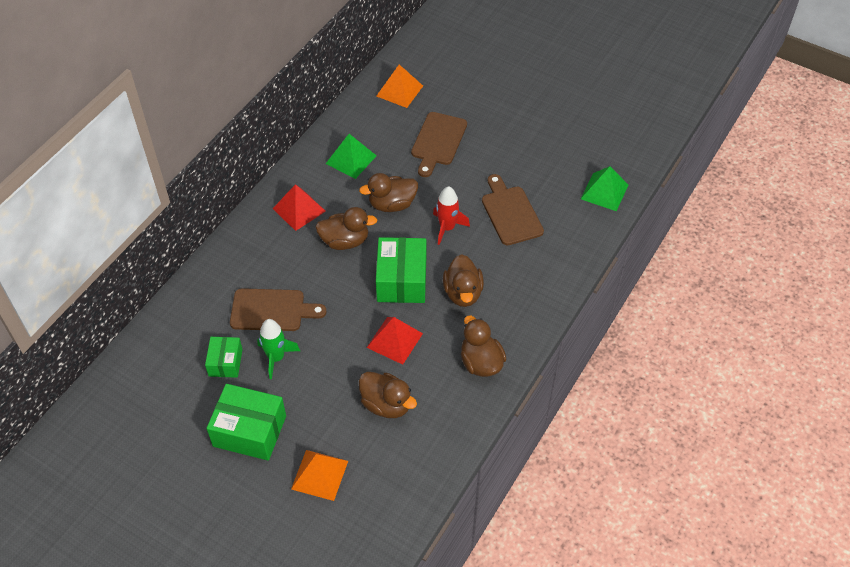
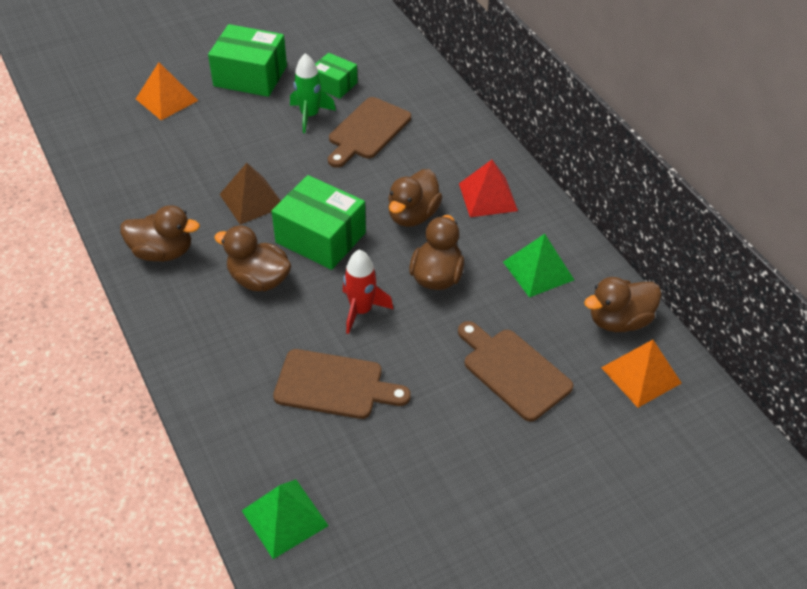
camera: 120 degrees right, 5 degrees down
(249, 431) = (250, 76): green box -> green box turned 60 degrees clockwise
(386, 404) = (188, 165): brown duck -> brown duck (619, 321)
(394, 340) = (252, 200): red pyramid -> brown pyramid

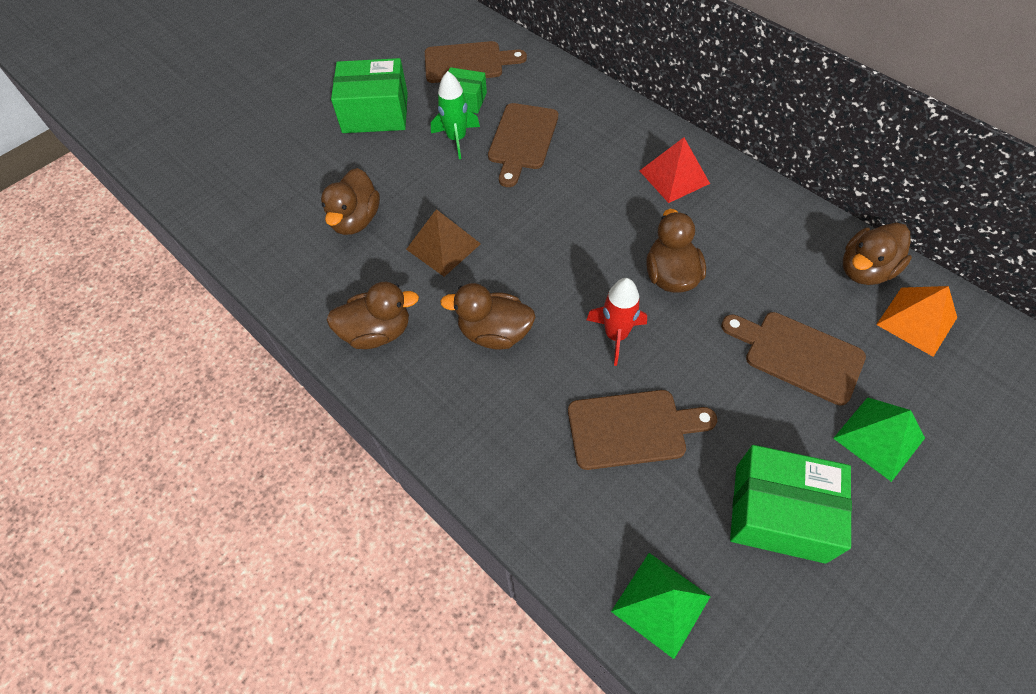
camera: 15 degrees left, 10 degrees up
(166, 99) = (300, 160): orange pyramid -> none
(320, 237) = (534, 267): green box -> green box (779, 513)
(354, 53) = (468, 62): none -> brown cutting board
(413, 215) = (613, 216): brown duck -> brown duck (355, 220)
(538, 271) = (762, 240): green pyramid -> green pyramid (879, 438)

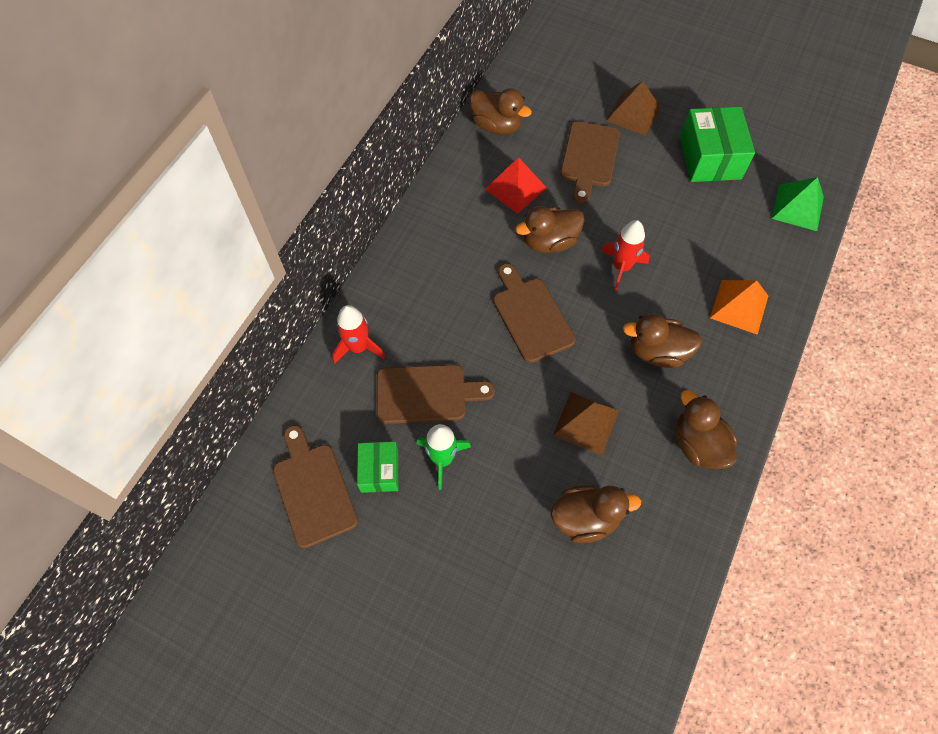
camera: 110 degrees left, 5 degrees up
(375, 113) = (425, 566): green box -> none
(494, 333) = (657, 352): brown duck -> brown duck turned 105 degrees clockwise
(587, 105) = (358, 347): none -> red rocket
(632, 428) = (693, 242): brown cutting board -> brown cutting board (530, 316)
(674, 177) = (438, 257): red pyramid -> red pyramid (515, 188)
(879, 438) = (633, 114): green pyramid -> brown pyramid
(917, 321) = (532, 97): orange pyramid -> orange pyramid (739, 306)

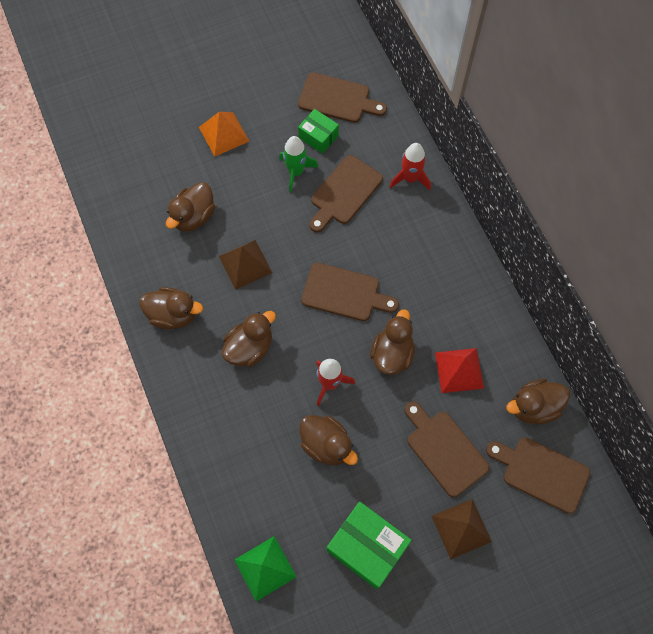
camera: 130 degrees right, 5 degrees up
(543, 94) = (541, 473): none -> brown cutting board
(670, 233) = (326, 445): none -> brown duck
(739, 306) = (231, 434): orange pyramid -> orange pyramid (224, 134)

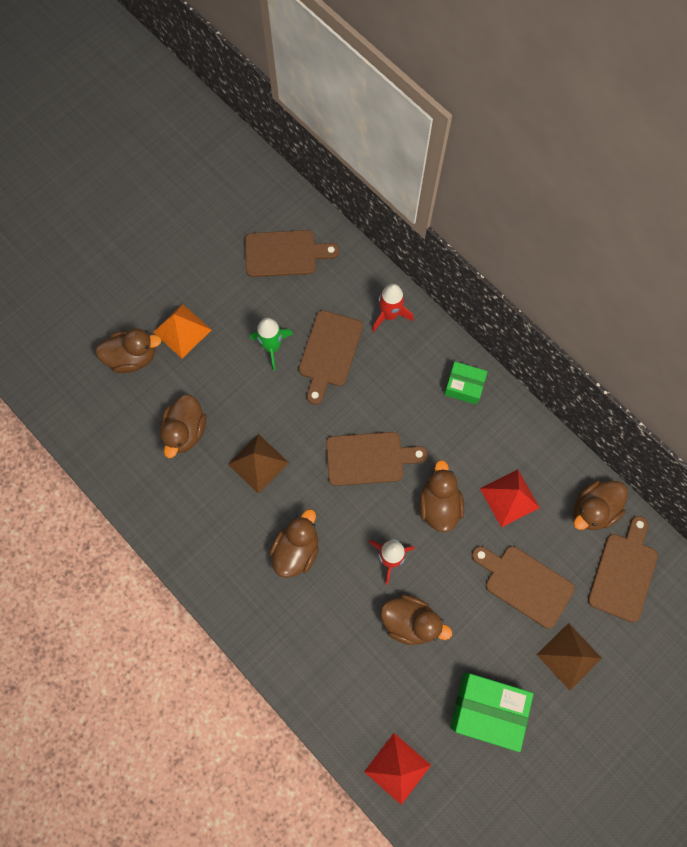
camera: 20 degrees left, 5 degrees up
(173, 315) = (205, 543): brown duck -> brown duck (133, 357)
(265, 568) = (397, 768): green pyramid -> red pyramid
(318, 136) = (280, 301): green box -> green box (463, 386)
(541, 473) = (623, 572): brown cutting board -> brown cutting board turned 105 degrees clockwise

